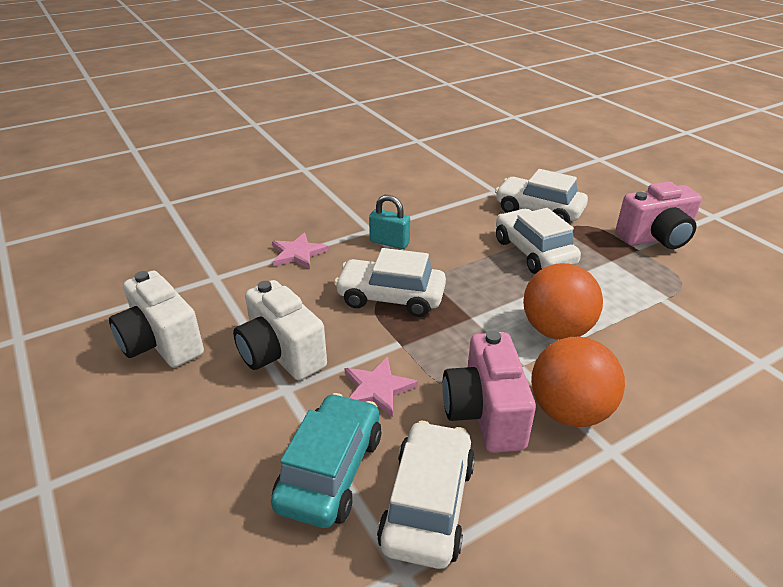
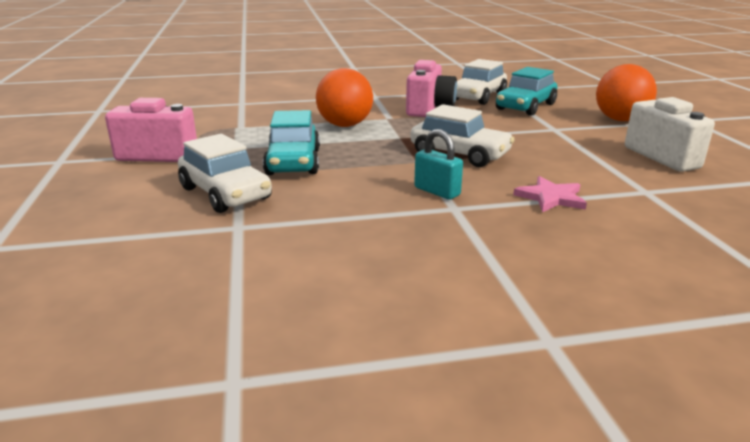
camera: 160 degrees left, 10 degrees down
(281, 354) = (560, 140): white camera -> none
(377, 388) = (490, 122): pink star -> none
(533, 252) = (293, 162): white car -> turquoise car
(569, 411) = (380, 104): orange ball -> orange ball (620, 120)

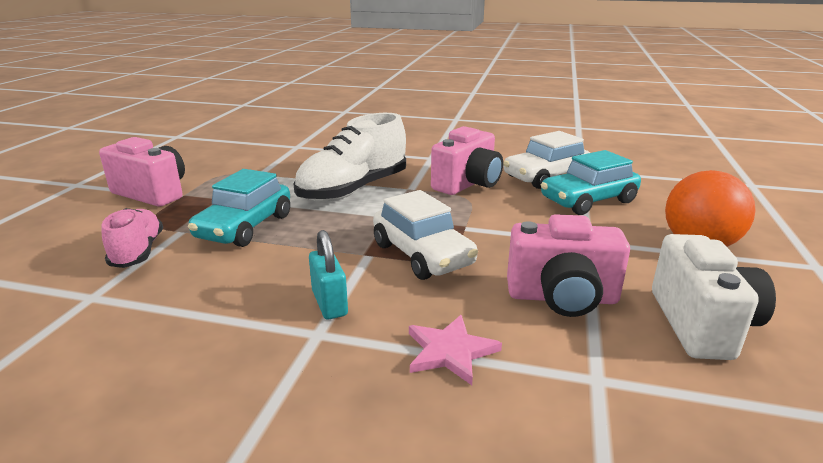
camera: 25 degrees right, 0 degrees up
(225, 193) = (138, 252): white car -> pink shoe
(345, 125) = (353, 190): orange ball -> white shoe
(579, 160) = (562, 298): none -> pink camera

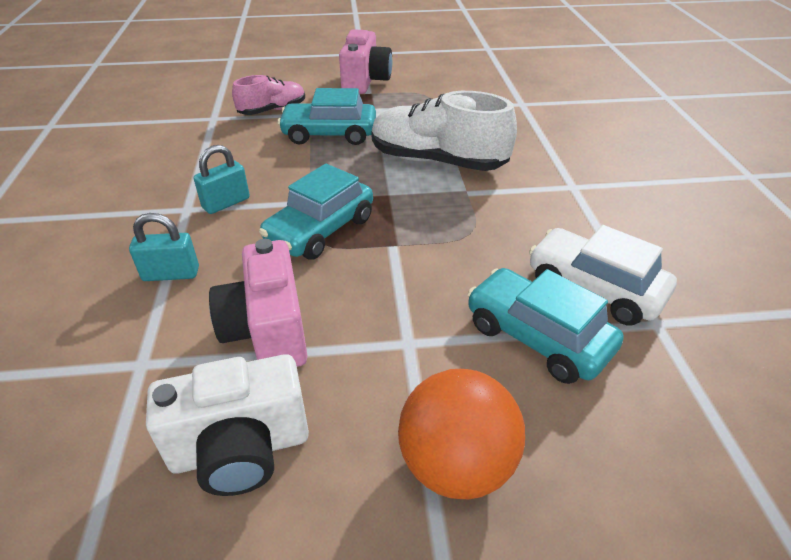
camera: 70 degrees right, 15 degrees up
(422, 255) = (320, 230): white car -> turquoise car
(450, 351) = (171, 274): pink star -> turquoise padlock
(468, 184) = (510, 227): pink camera -> none

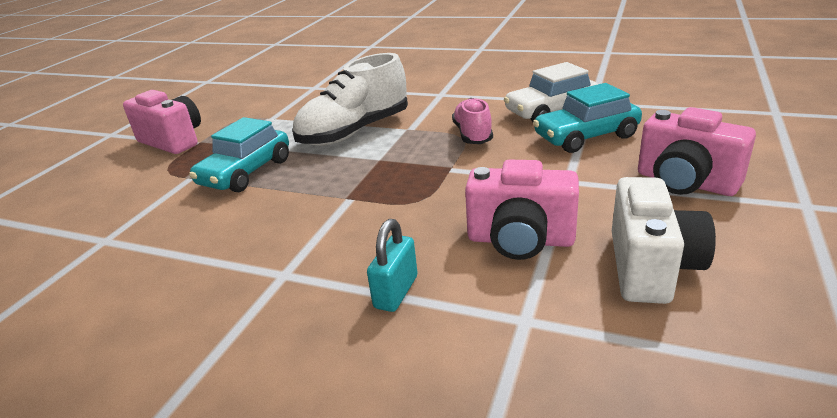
camera: 60 degrees left, 10 degrees down
(226, 203) = (301, 246): turquoise padlock -> none
(272, 110) = (149, 198): pink shoe -> pink shoe (472, 134)
(320, 230) = (400, 198): turquoise car -> none
(456, 464) = (685, 183): orange ball -> pink camera

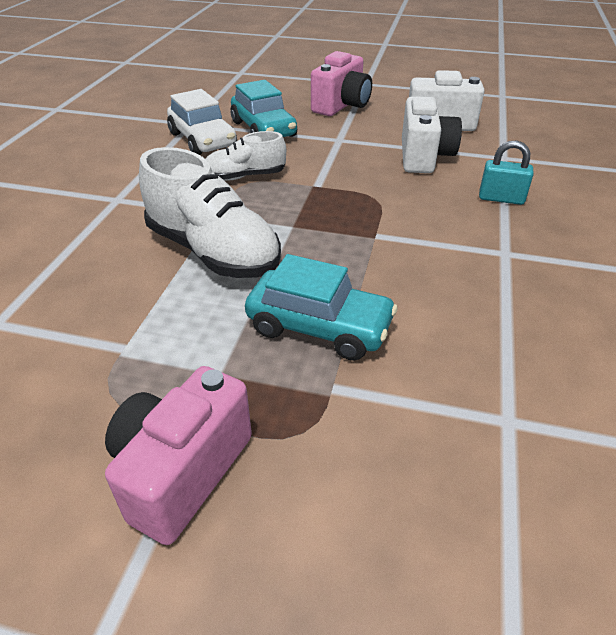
camera: 100 degrees left, 10 degrees up
(472, 134) = (245, 176): pink shoe -> white shoe
(520, 240) = (424, 157): pink camera -> white camera

